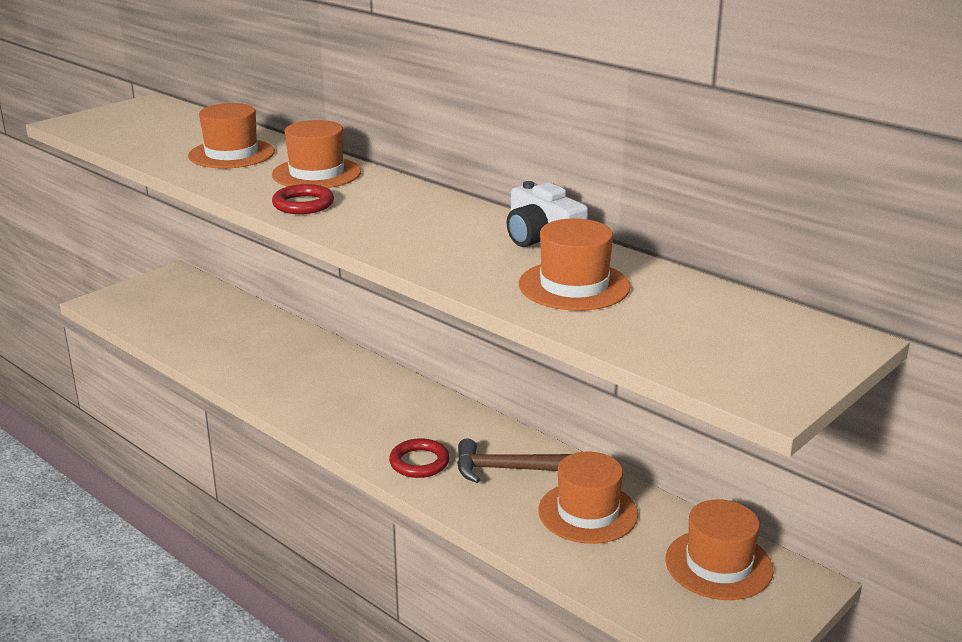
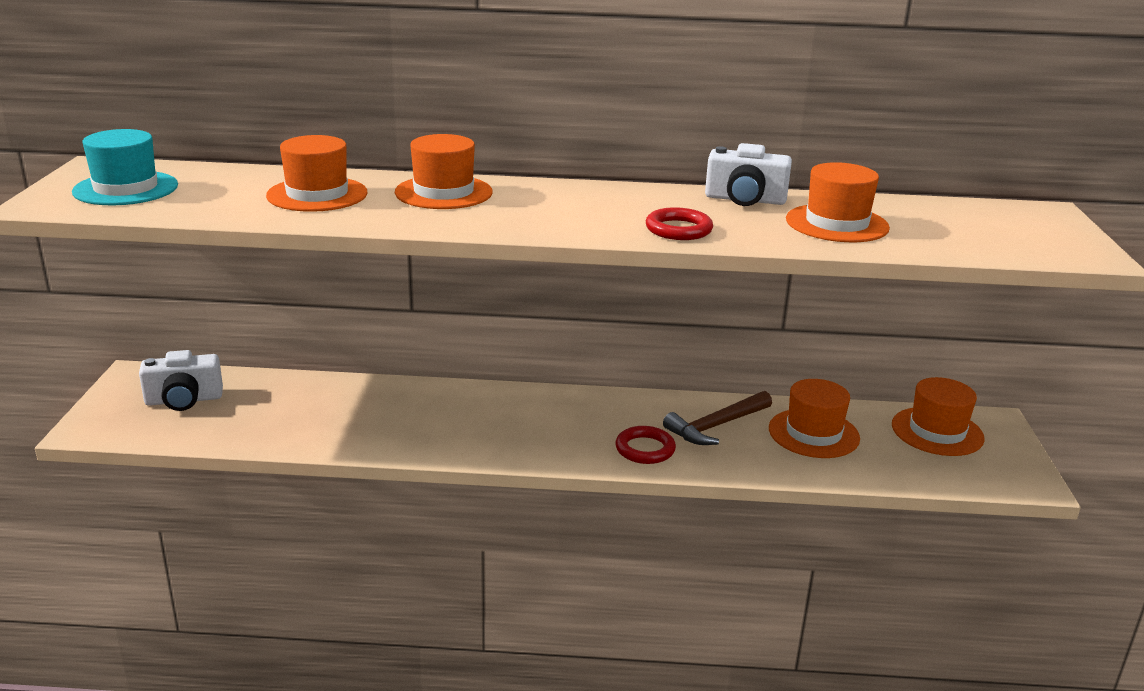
camera: 40 degrees left, 0 degrees up
(133, 122) = (126, 188): none -> turquoise hat
(175, 302) = (184, 400): none -> white camera
(303, 204) = (495, 220): red ring -> red ring (678, 229)

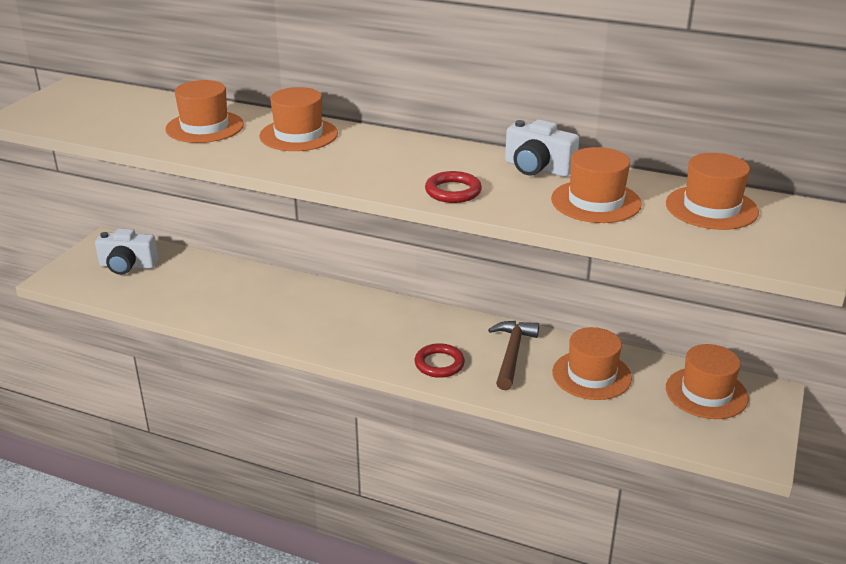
camera: 20 degrees right, 5 degrees up
(126, 188) = (79, 108): turquoise hat -> none
(716, 426) = (512, 354): brown hammer -> brown hammer turned 120 degrees clockwise
(953, 217) = (711, 208): none -> orange hat

